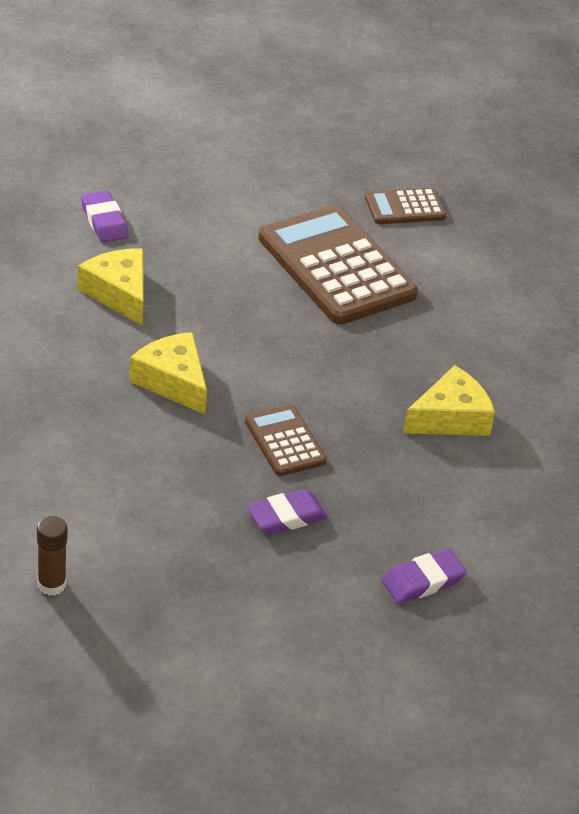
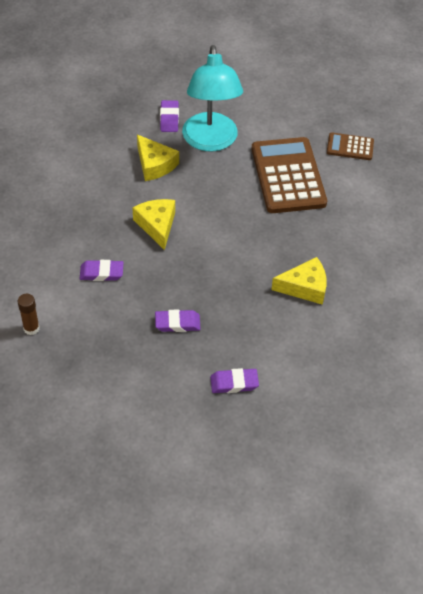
camera: 25 degrees right, 10 degrees up
(119, 293) = (155, 165): yellow cheese -> yellow cheese turned 150 degrees clockwise
(122, 472) = (101, 273): none -> purple eraser
(189, 241) = (210, 141): none -> turquoise lamp
(285, 441) = (200, 277): brown calculator -> none

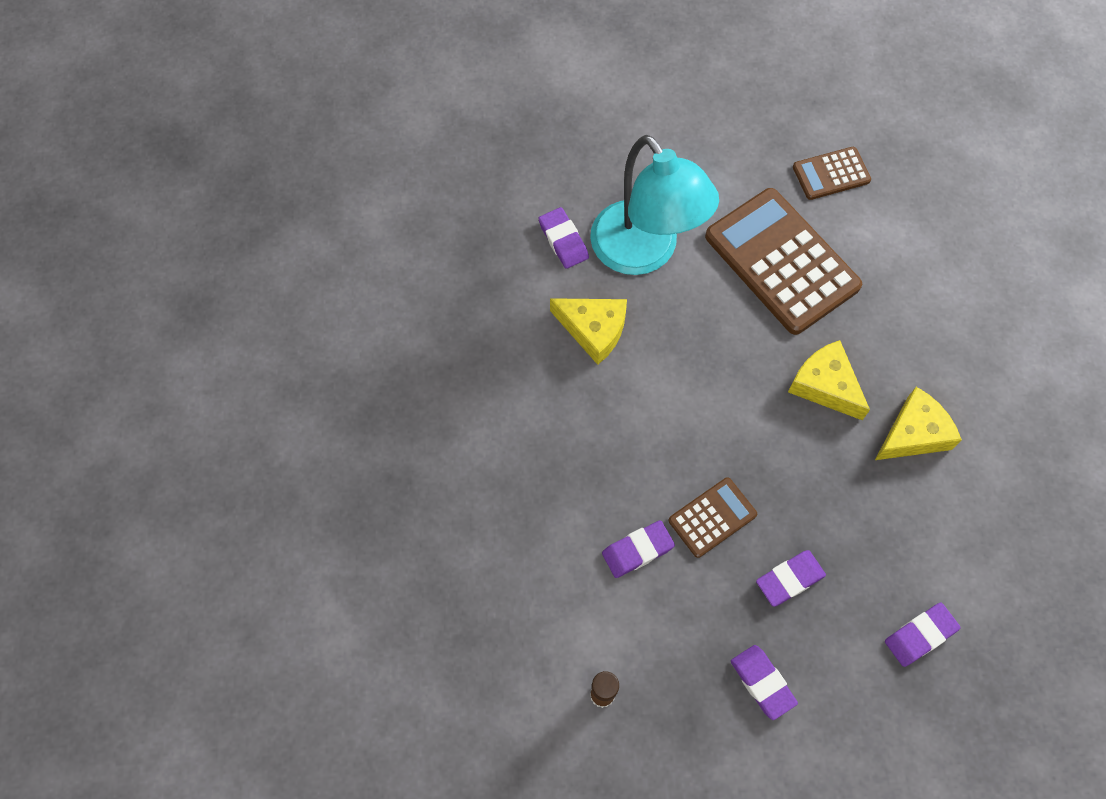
camera: 25 degrees left, 15 degrees up
(124, 363) = (762, 682): none -> purple eraser
(155, 276) = (712, 517): none -> brown calculator
(157, 225) = (661, 432): yellow cheese -> yellow cheese (825, 385)

